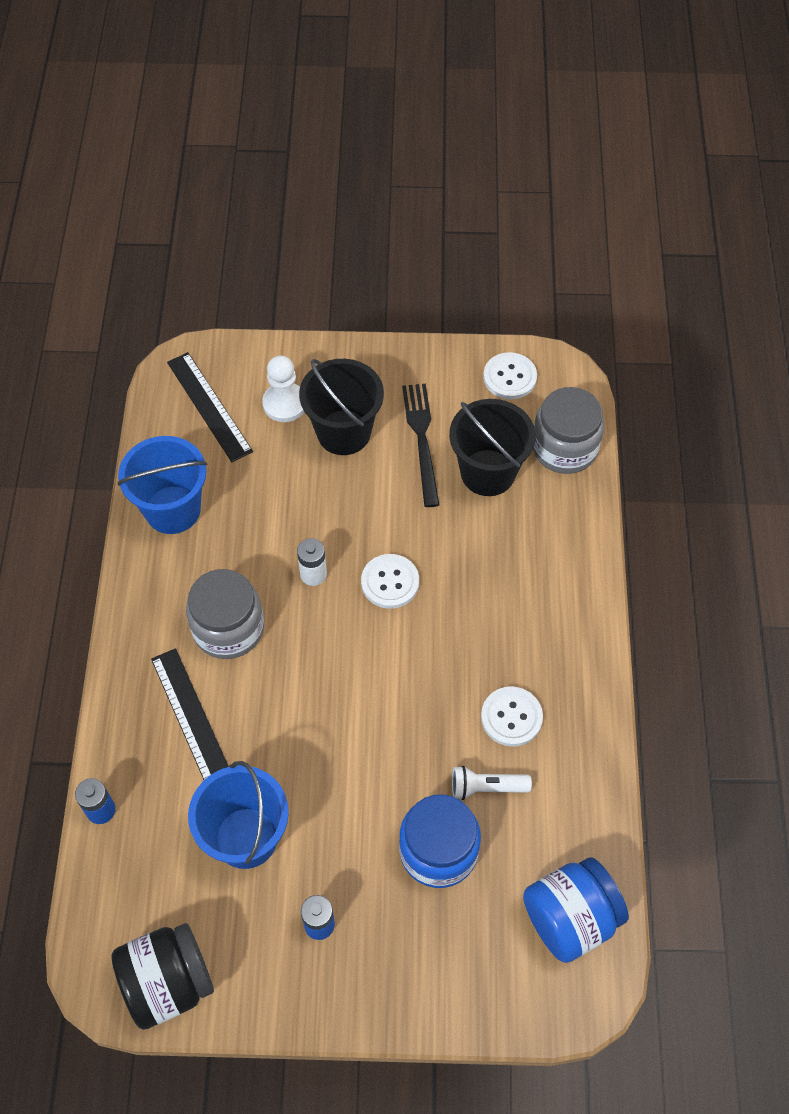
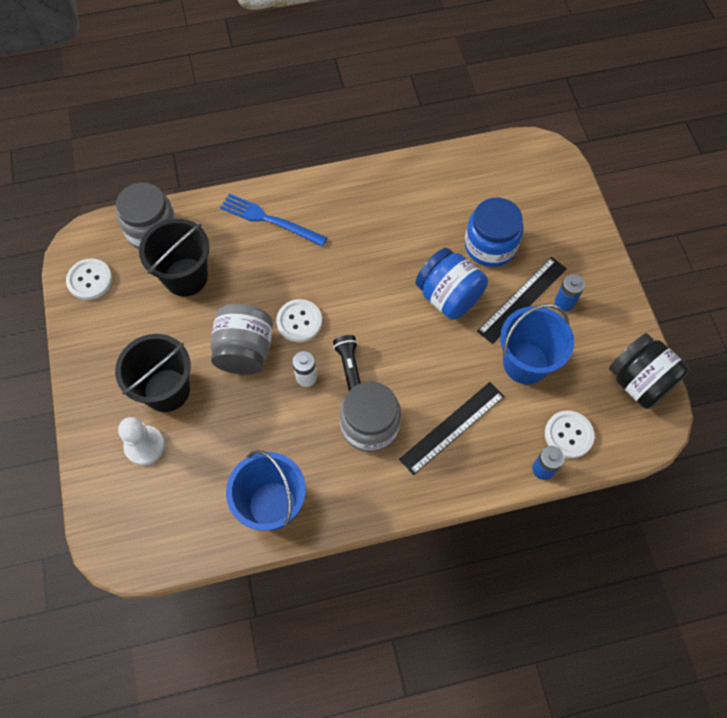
camera: 105 degrees left, 5 degrees up
(209, 406) = (158, 510): black ruler -> black ruler (522, 300)
(312, 624) = (349, 366): none -> black flashlight
(368, 517) = (245, 351): none -> grey jar
(421, 439) = (163, 330): black fork -> none
(486, 787) = (438, 227): white flashlight -> none
(511, 717) = (383, 223): white button -> white button (568, 435)
(550, 579) = (269, 220): none -> blue fork
(570, 918) = (505, 168): blue jar -> blue jar (448, 296)

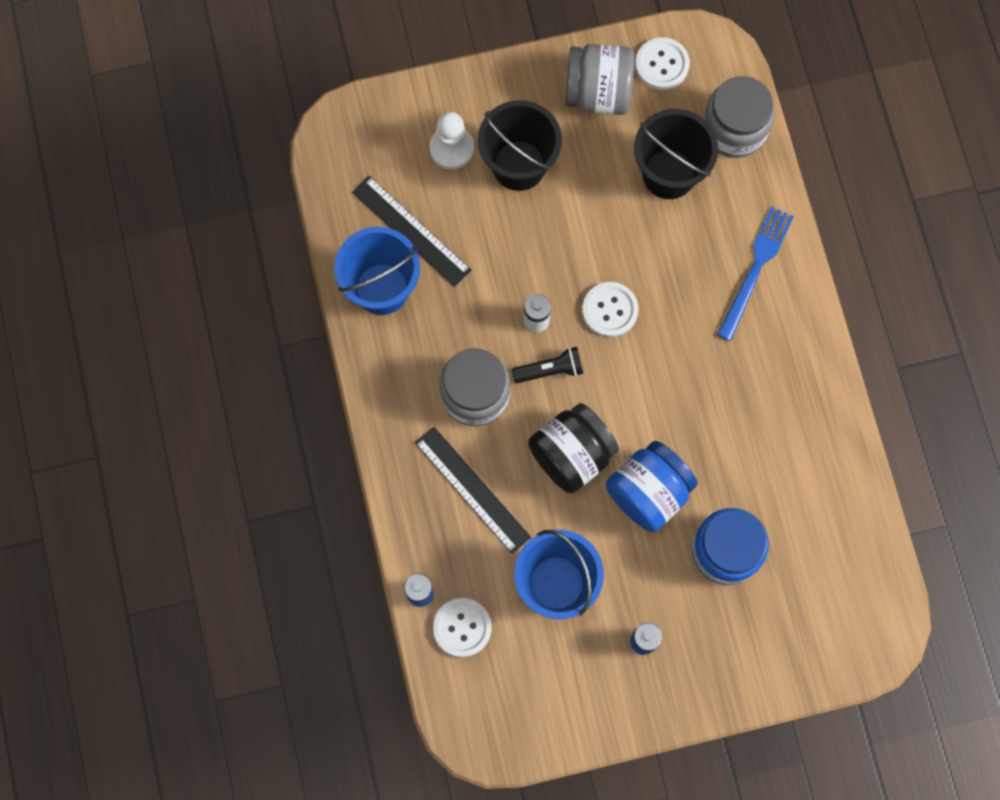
camera: 90 degrees right, 10 degrees up
(245, 351) = (569, 249): grey jar -> grey jar (598, 93)
(522, 300) = (645, 586): black ruler -> black ruler (411, 231)
(639, 382) = (532, 724): black jar -> black jar (571, 455)

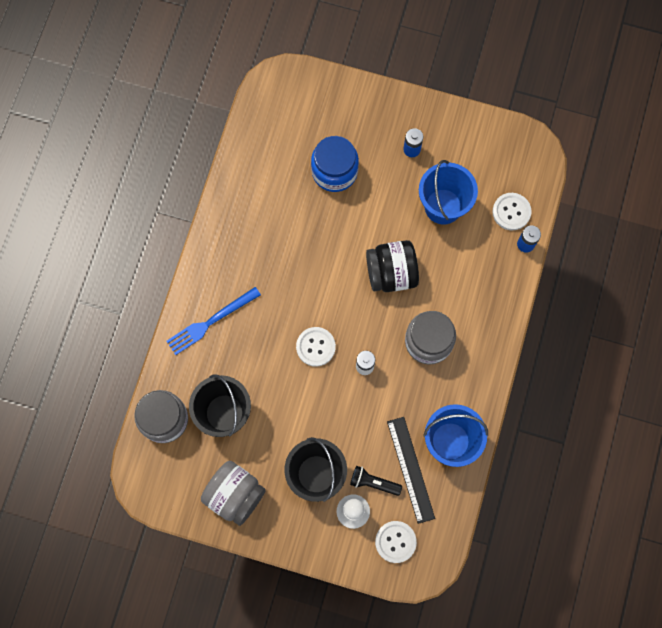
camera: 150 degrees left, 0 degrees up
(472, 489) = (462, 286): black ruler -> none
(550, 370) = (374, 330): black flashlight -> black flashlight (373, 482)
(648, 492) = (359, 227): blue jar -> none
(662, 64) = (181, 490): white button -> white button (395, 542)

